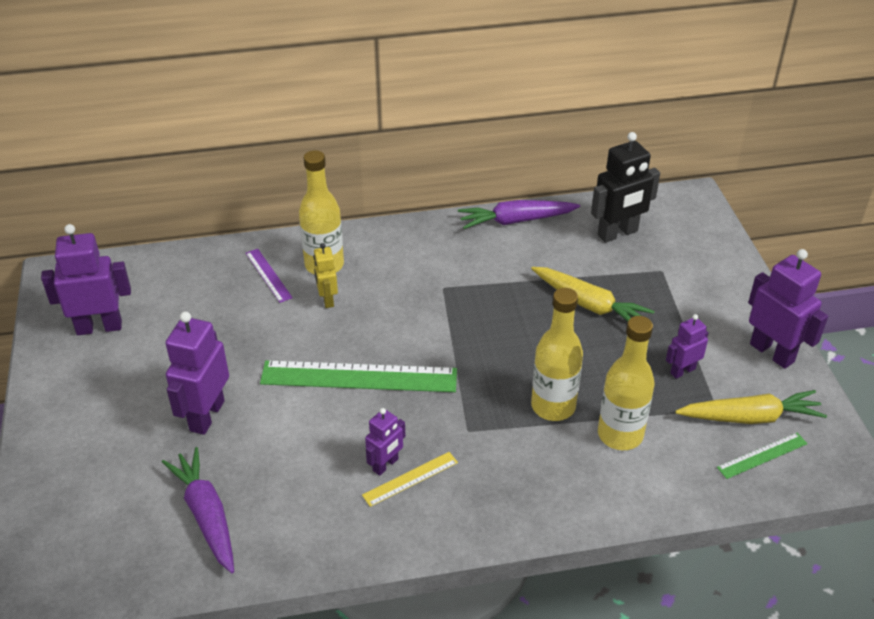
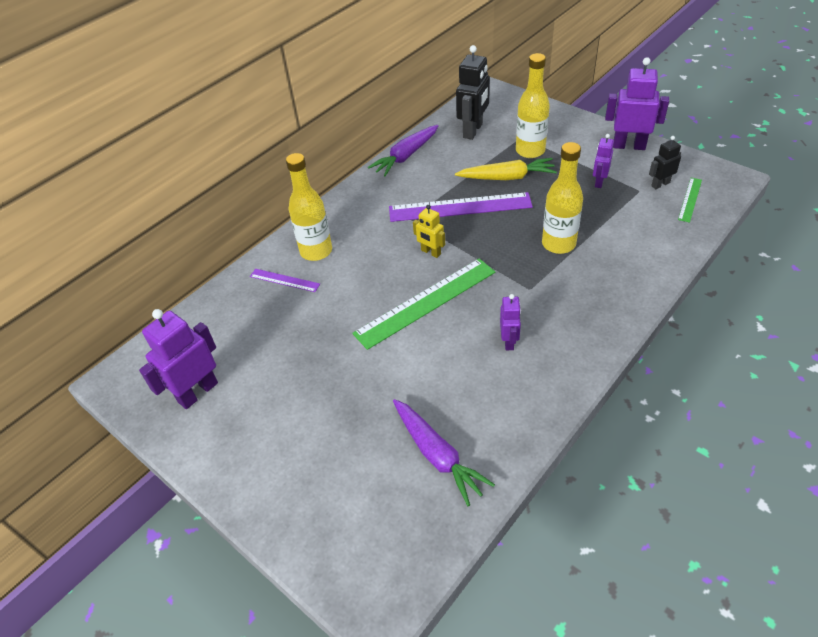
camera: 35 degrees left, 5 degrees up
(206, 416) = (355, 394): purple robot -> none
(206, 515) = (437, 455): purple carrot -> purple carrot turned 150 degrees counterclockwise
(327, 299) = (345, 270): yellow robot -> yellow robot (430, 252)
(410, 478) = (533, 339): yellow ruler -> none
(503, 306) = (460, 207): none -> purple ruler
(620, 435) = (611, 235): yellow bottle -> yellow bottle (530, 151)
(750, 417) = (660, 184): yellow carrot -> black robot

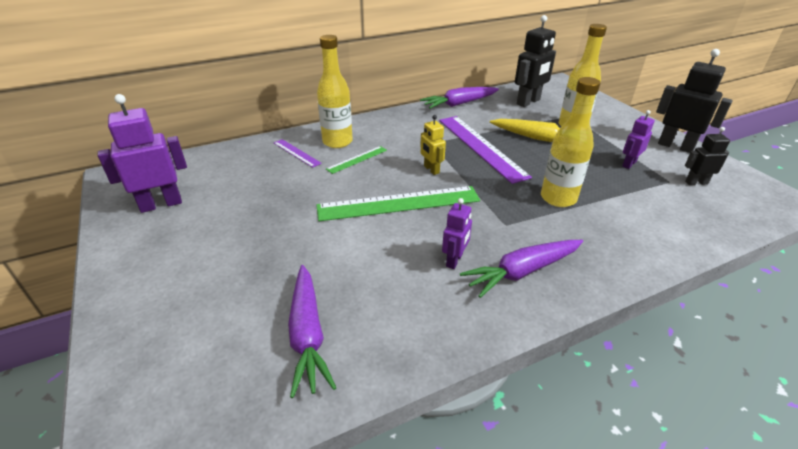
camera: 20 degrees right, 10 degrees down
(460, 207) = (480, 147): purple ruler -> purple ruler turned 45 degrees clockwise
(567, 330) = (522, 272): none -> purple carrot
(629, 146) = (675, 146): purple robot -> black robot
(690, 199) = (726, 203): green ruler -> green ruler (357, 159)

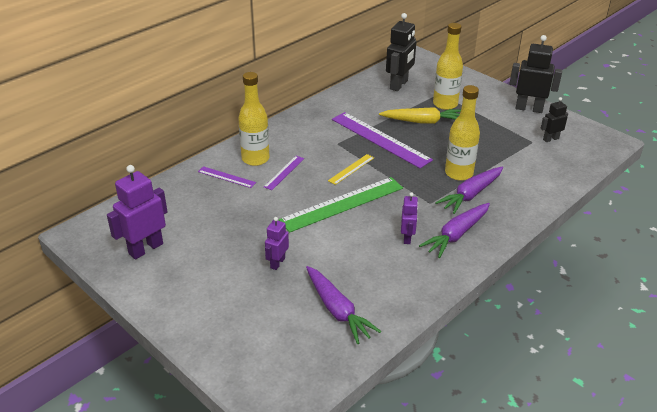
camera: 20 degrees left, 0 degrees up
(357, 159) = (284, 172): green ruler -> purple ruler
(431, 169) = (351, 169): yellow robot -> yellow ruler
(459, 104) = (340, 98): purple carrot -> purple carrot (471, 195)
(629, 164) = (499, 132): purple robot -> purple robot (277, 263)

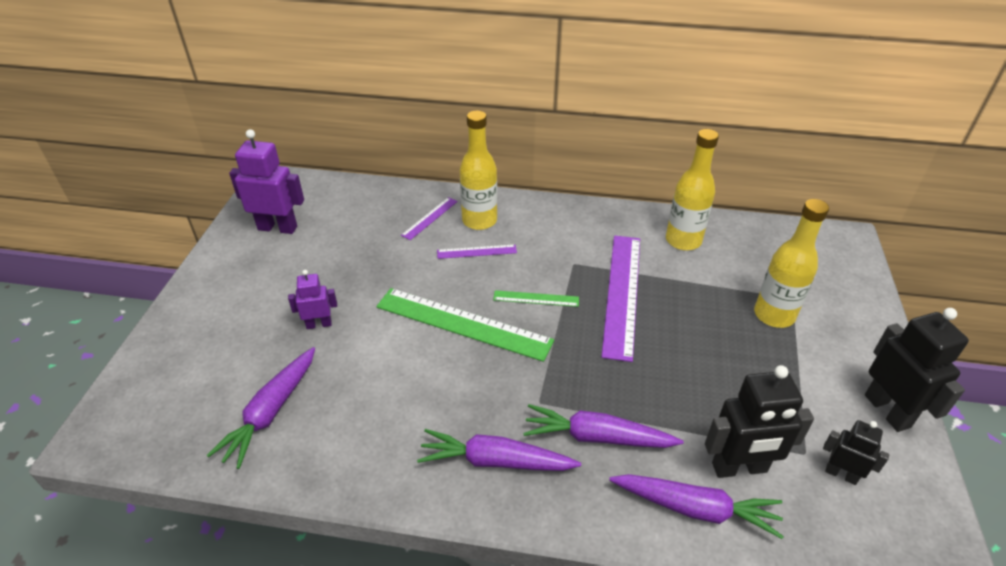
camera: 55 degrees right, 5 degrees up
(226, 177) = (430, 218): purple ruler -> purple ruler turned 45 degrees clockwise
(351, 169) = (536, 298): yellow ruler -> green ruler
(399, 85) = (759, 254): black robot -> black robot (739, 468)
(407, 238) = (448, 413): purple robot -> none
(422, 121) = (706, 312): yellow carrot -> none
(459, 173) = (632, 402): yellow bottle -> yellow bottle (683, 240)
(536, 186) = (695, 508): none -> purple carrot

